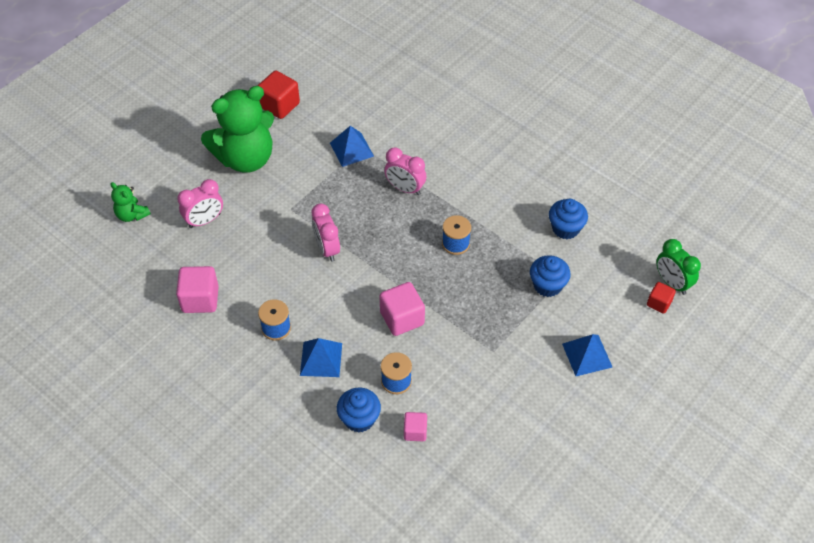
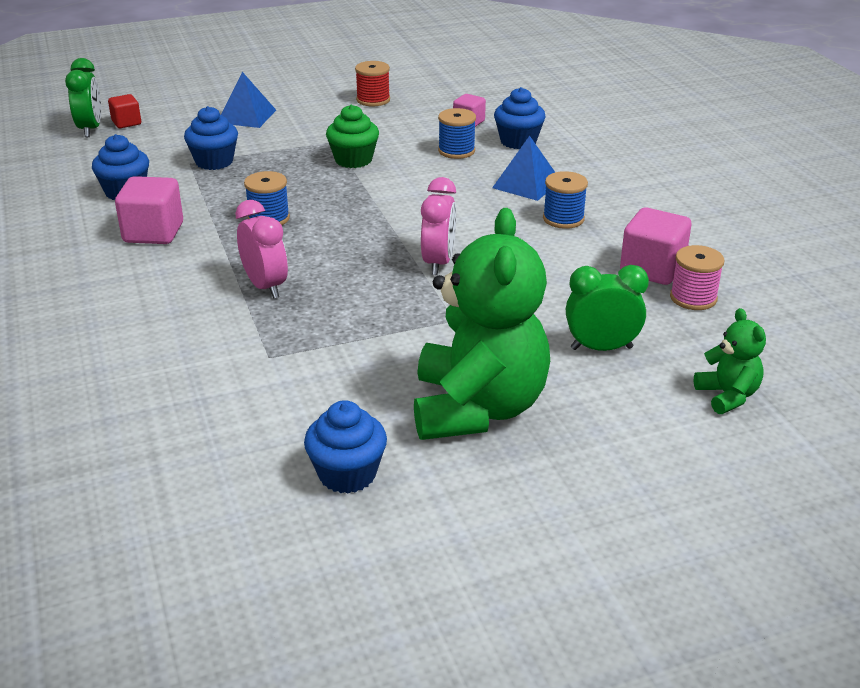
camera: 150 degrees left, 20 degrees down
(168, 283) = (693, 298): none -> pink spool
(204, 220) = (601, 348): pink clock -> green clock
(246, 158) = (477, 408): green teddy bear -> green teddy bear turned 90 degrees clockwise
(279, 105) = (347, 474): red cube -> blue cupcake
(351, 149) = (289, 358): blue pyramid -> none
(402, 318) = (404, 185): pink cube -> pink cube (153, 233)
(459, 333) = (353, 160): none -> green cupcake
(516, 432) = (373, 100): none -> red spool

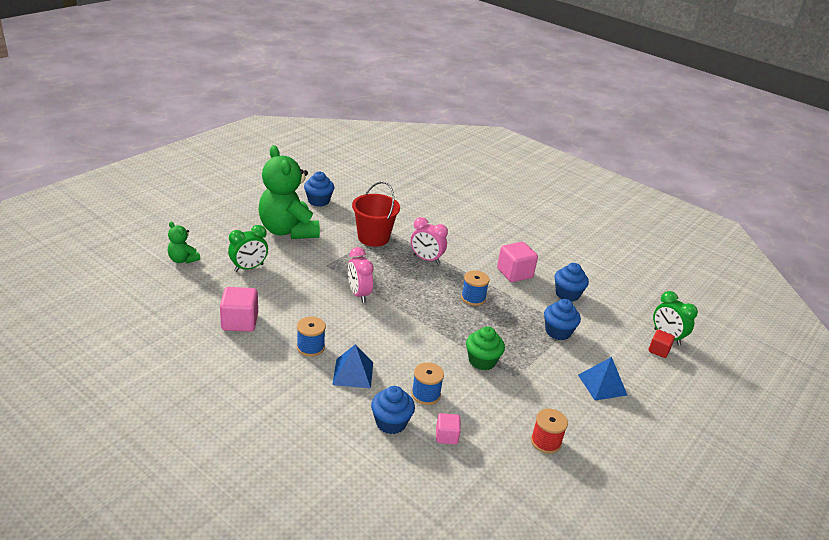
camera: 145 degrees right, 0 degrees up
(315, 349) = (373, 237): none -> red bucket
(693, 298) = (210, 308): pink spool -> none

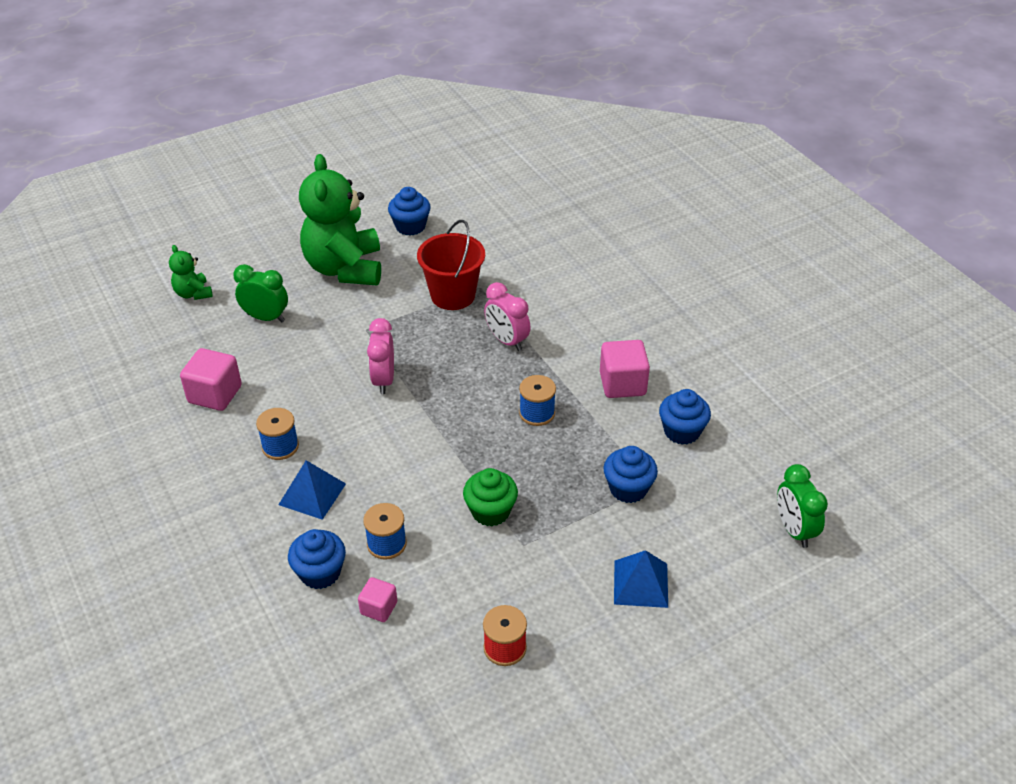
camera: 25 degrees right, 10 degrees up
(249, 268) = (266, 318): green clock -> green clock turned 150 degrees counterclockwise
(658, 350) = (765, 549): red cube -> none

